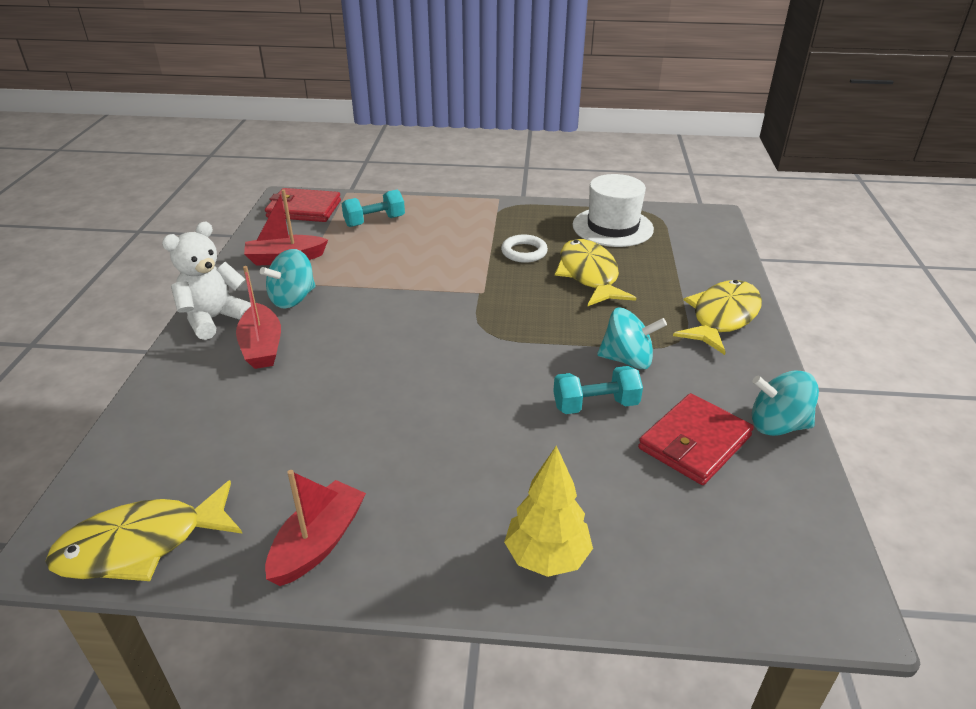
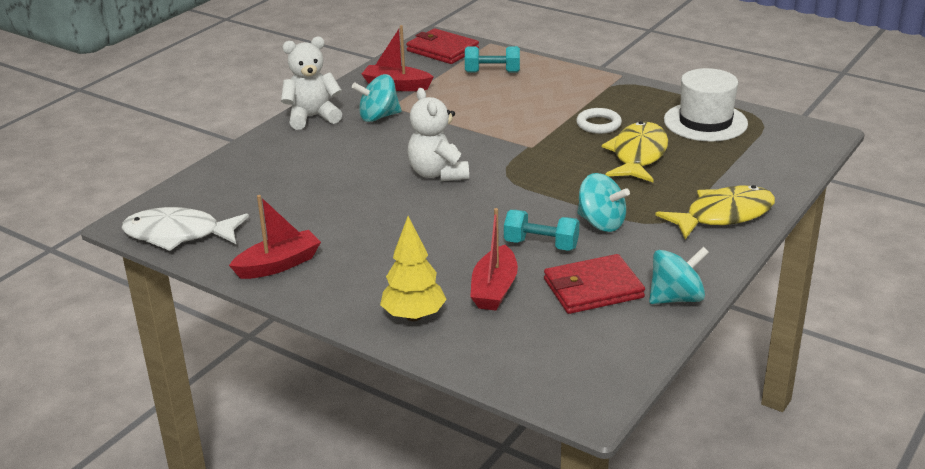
camera: 30 degrees right, 5 degrees down
(141, 544) = (178, 234): yellow fish -> white fish
(262, 347) = (331, 144): red boat -> red boat (494, 289)
(414, 350) = (438, 174): none -> white teddy bear
(777, 425) = (676, 298): turquoise spinning top -> turquoise spinning top turned 120 degrees clockwise

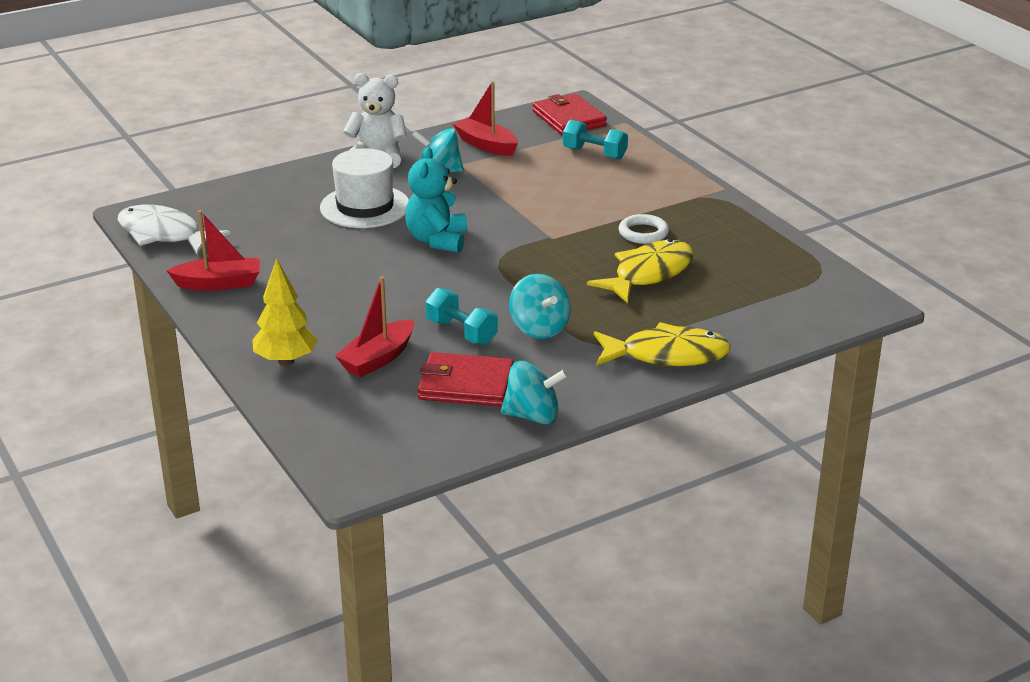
camera: 25 degrees right, 0 degrees up
(438, 174) = (437, 240): white teddy bear -> turquoise teddy bear
(705, 122) = (757, 259): white hat -> white hat (365, 207)

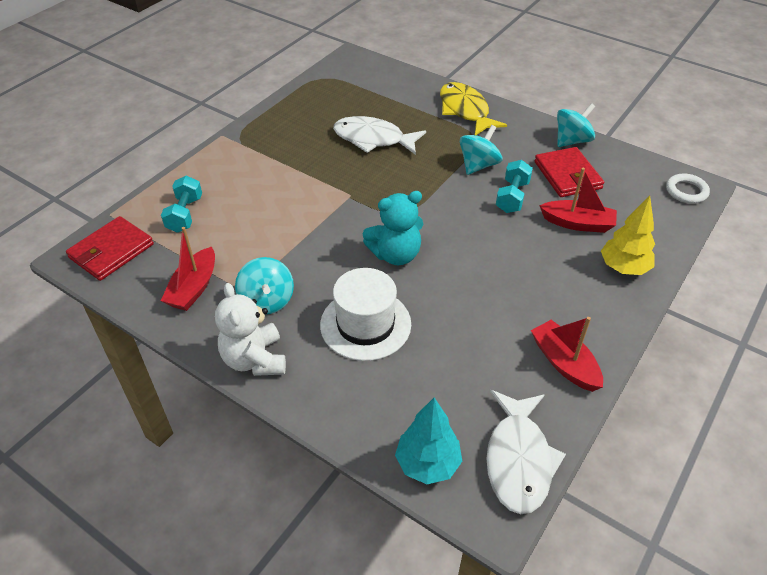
camera: 115 degrees left, 15 degrees up
(206, 200) = (428, 464): none -> turquoise tree
(533, 416) = (572, 141): turquoise spinning top -> turquoise spinning top turned 75 degrees clockwise
(643, 233) = (315, 155): white ring -> white ring (686, 191)
(648, 274) = (373, 139): yellow fish -> white fish

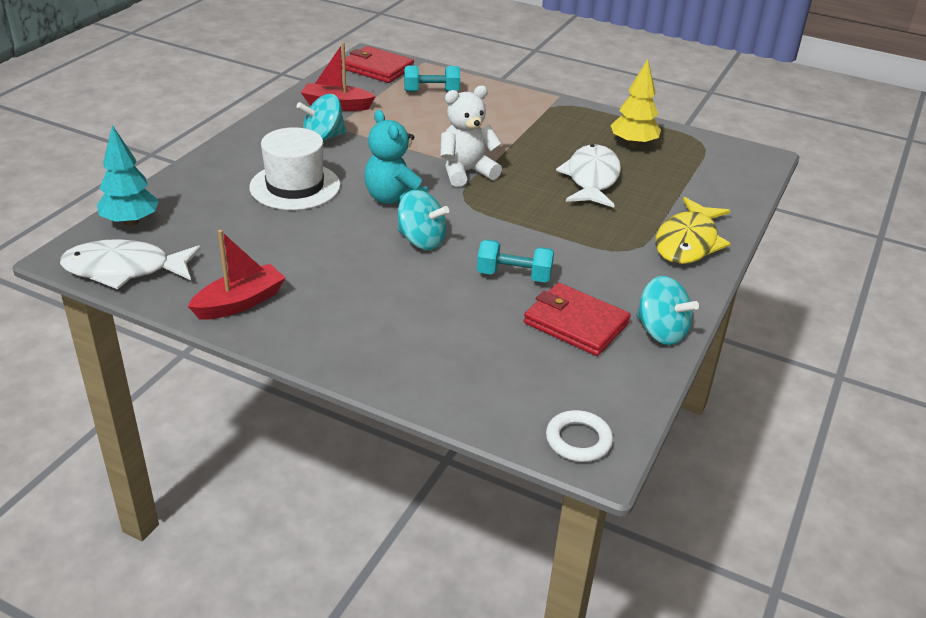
camera: 80 degrees right, 10 degrees down
(255, 359) = (254, 138): white teddy bear -> white teddy bear (466, 172)
(465, 110) = (688, 242): yellow fish -> yellow fish turned 150 degrees clockwise
(478, 165) = (569, 251): turquoise spinning top -> turquoise spinning top (421, 241)
(567, 175) = (575, 323): red wallet -> red wallet turned 60 degrees clockwise
(578, 223) = (475, 326): red boat -> none
(623, 268) = (395, 359): yellow tree -> yellow tree (633, 144)

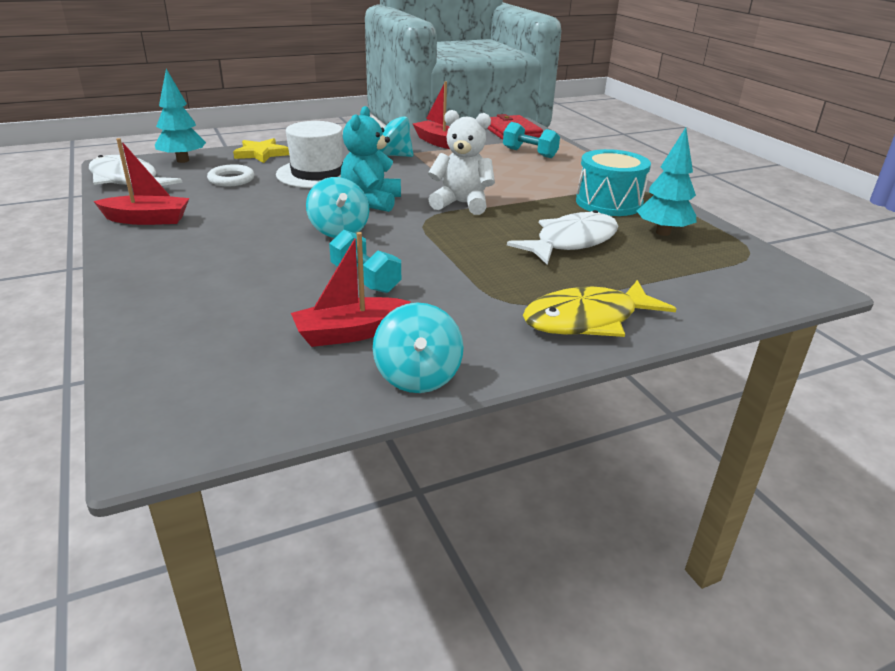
camera: 40 degrees right, 5 degrees down
(196, 182) = (261, 154): none -> yellow star
(563, 128) = (608, 203): none -> turquoise drum
(575, 323) = (350, 333): red wallet -> red boat
(578, 440) = (168, 420): white ring -> white ring (231, 179)
(633, 144) = (663, 232): yellow tree -> turquoise tree

